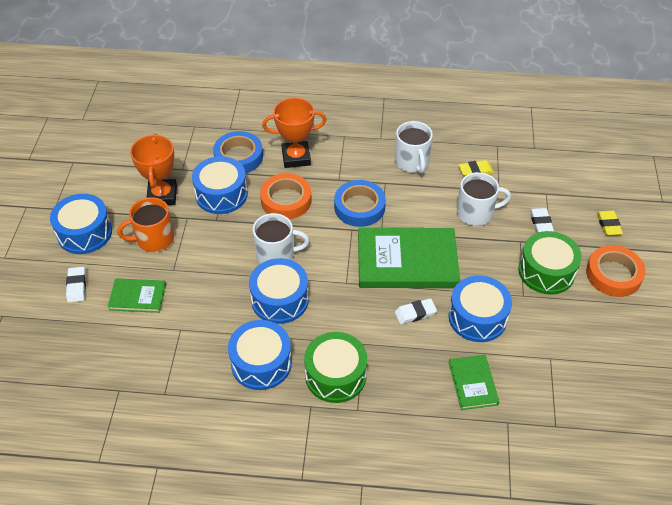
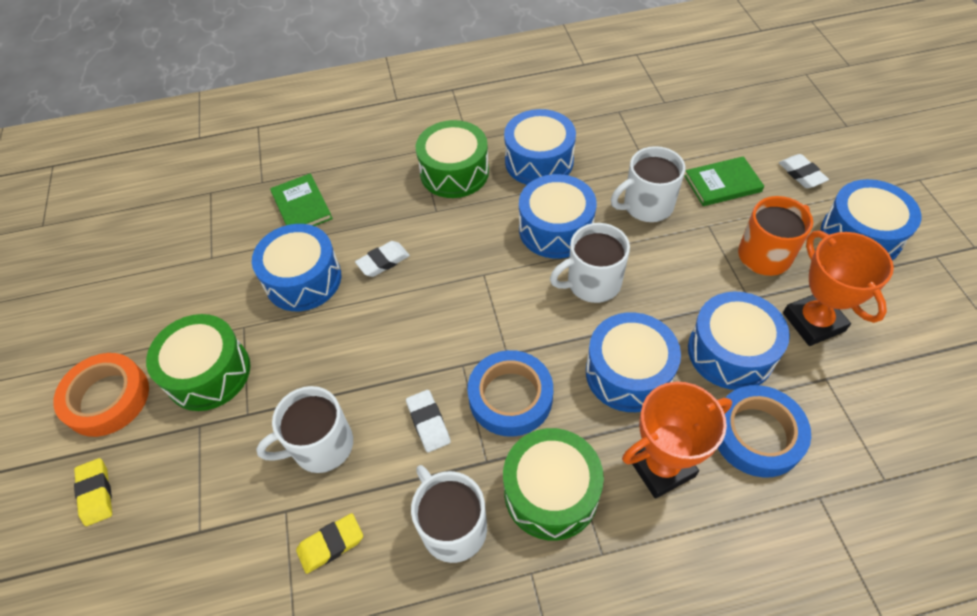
camera: 165 degrees right, 5 degrees up
(204, 297) = (646, 206): none -> white mug
(286, 200) = (628, 373): orange tape -> blue drum
(357, 162) = (551, 492): none -> green drum
(407, 261) = (411, 328): green book -> none
(540, 222) = (212, 462): white eraser -> white eraser (428, 423)

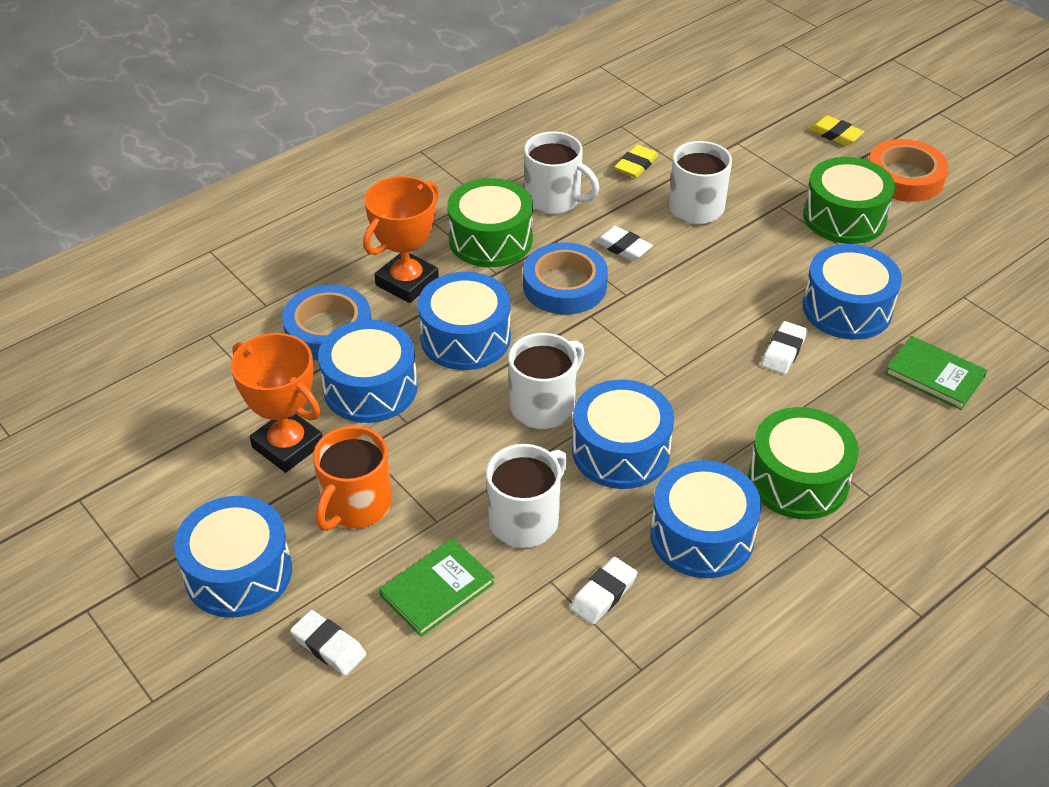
camera: 150 degrees right, 10 degrees down
(619, 150) = (603, 594): none -> white eraser

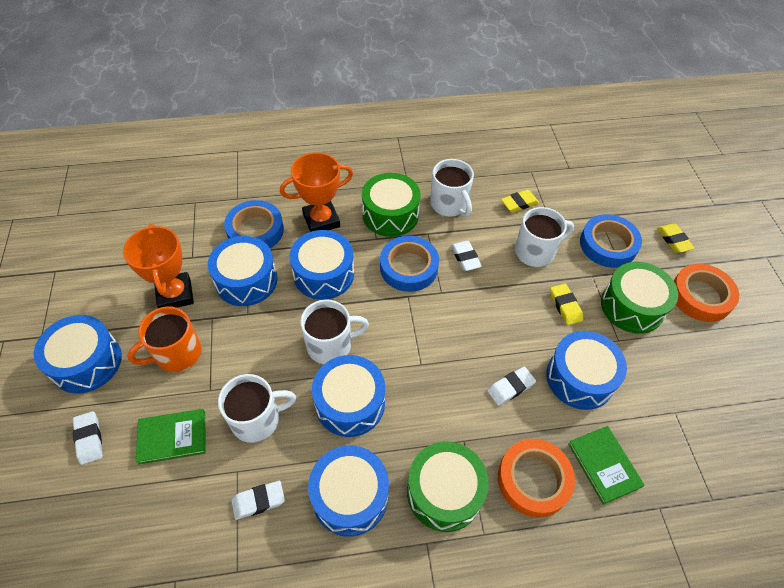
camera: 30 degrees right, 10 degrees up
(770, 167) = (608, 245): none -> blue tape
(775, 247) = (565, 306): none -> yellow eraser
(878, 423) = (533, 480): none -> orange tape

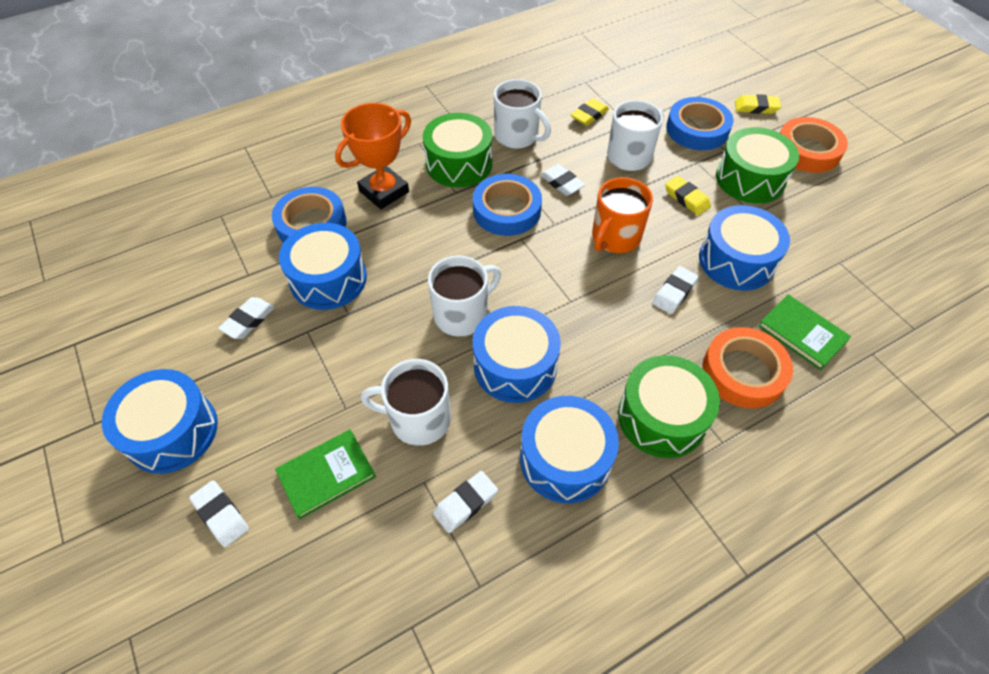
camera: 20 degrees left, 0 degrees up
(175, 294) = (248, 320): orange trophy -> white eraser
(177, 353) = (284, 383): orange mug -> orange mug (615, 237)
(257, 419) = (418, 419): white mug -> white mug turned 135 degrees counterclockwise
(323, 274) = (416, 245): blue drum -> none
(673, 240) = (756, 107): yellow eraser -> yellow eraser turned 45 degrees counterclockwise

